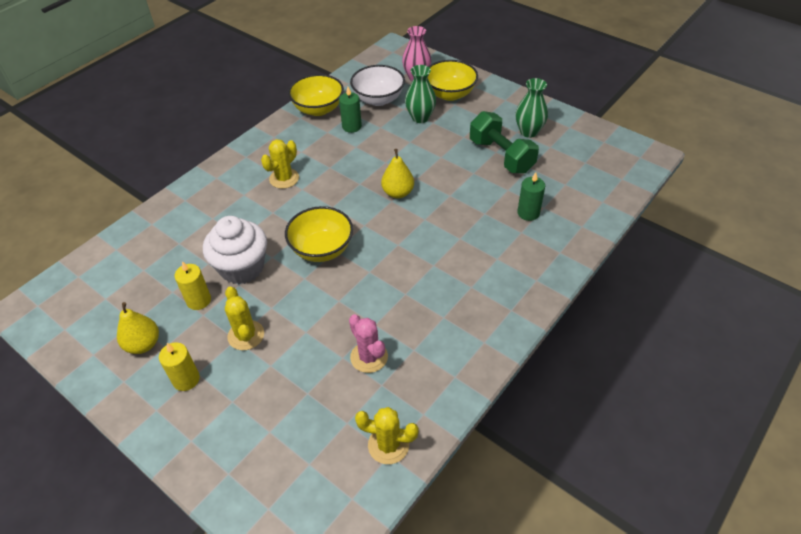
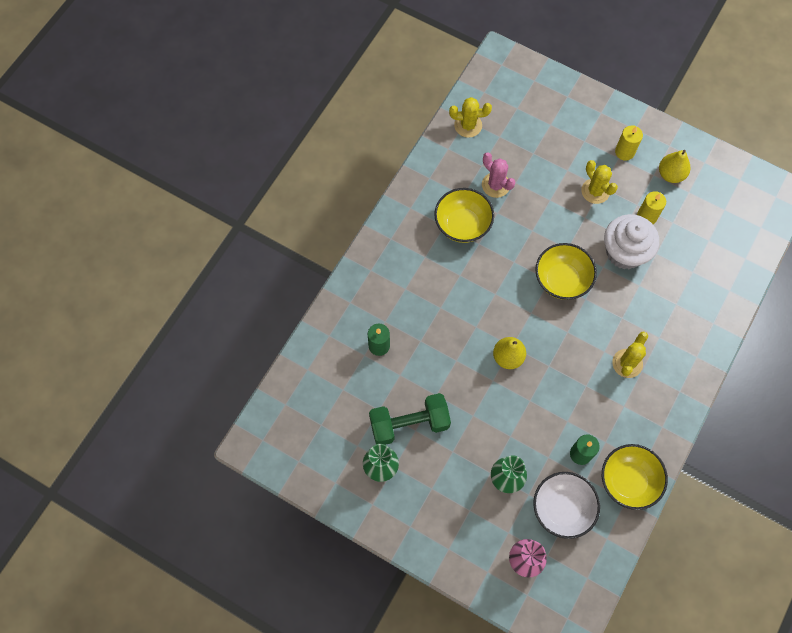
camera: 170 degrees right, 20 degrees up
(450, 94) = (478, 529): yellow bowl -> yellow bowl (462, 225)
(501, 156) = (409, 424): green dumbbell -> green dumbbell turned 60 degrees counterclockwise

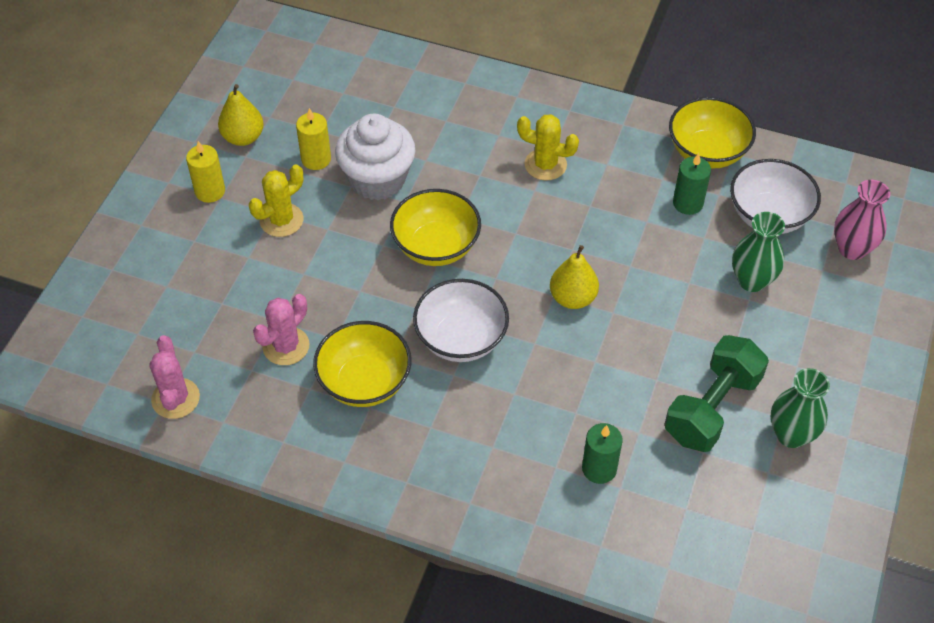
camera: 100 degrees left, 15 degrees down
(409, 424) = (712, 408): green dumbbell -> green dumbbell turned 60 degrees clockwise
(468, 125) = (175, 398): yellow cactus -> pink cactus
(485, 283) = (461, 339): none -> white bowl

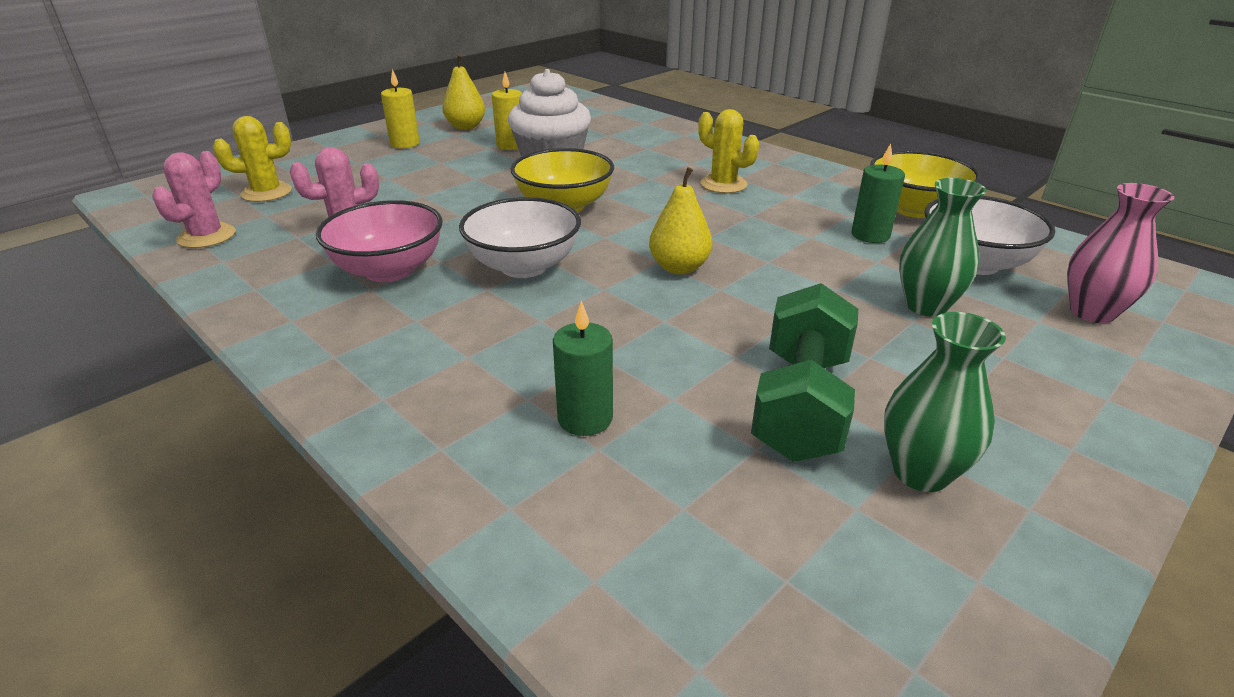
camera: 25 degrees right, 20 degrees down
(281, 220) = (442, 166): yellow cactus -> yellow cactus (267, 193)
(364, 382) = (389, 270): yellow bowl -> pink bowl
(712, 408) = (800, 405): green dumbbell -> green dumbbell turned 45 degrees counterclockwise

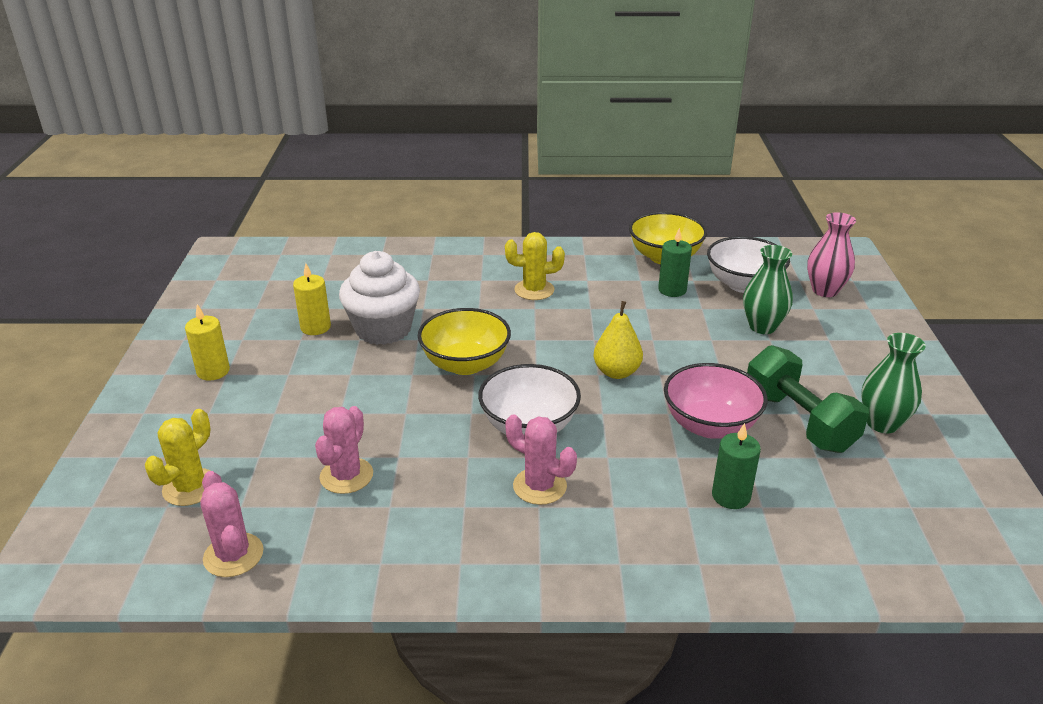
camera: 45 degrees left, 0 degrees up
(389, 270) = (448, 485): pink bowl -> pink bowl (710, 425)
(445, 308) = (539, 486): none -> pink cactus
(466, 127) = (234, 326): yellow pear -> none

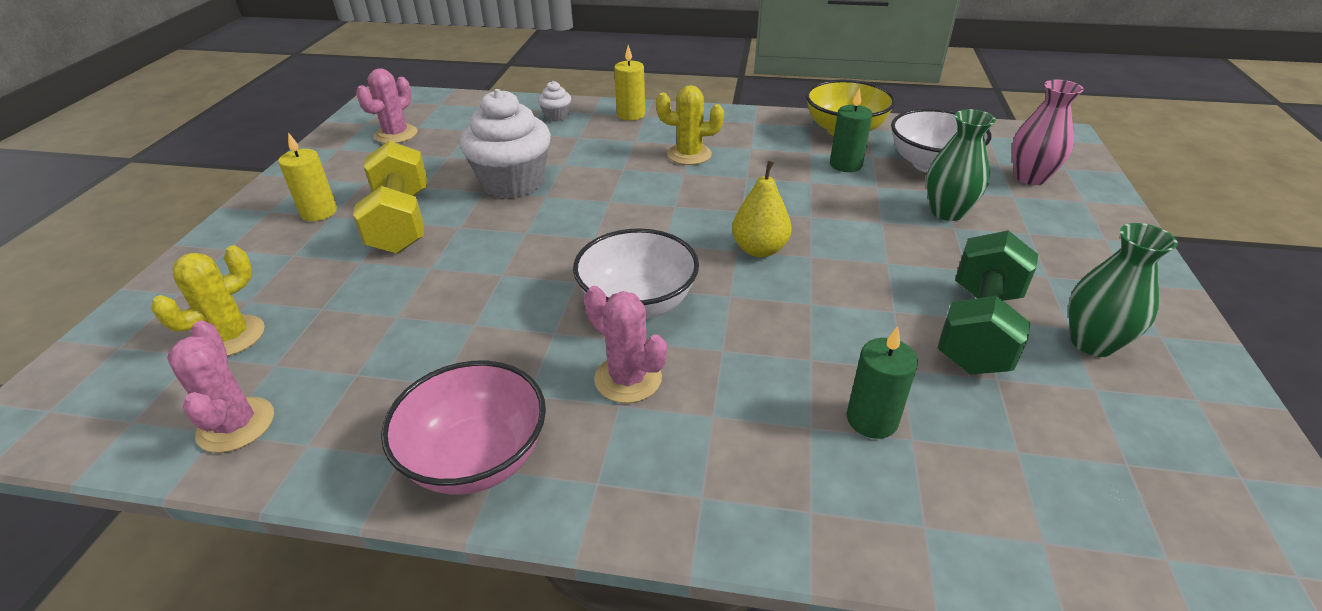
camera: 10 degrees right, 5 degrees up
(295, 374) = (401, 222): none -> yellow dumbbell
(315, 327) = (443, 176): yellow candle -> yellow candle (631, 115)
(346, 476) = (406, 341): pink cactus -> pink cactus (396, 134)
(399, 260) = (556, 116): none -> white cupcake
(465, 364) = (588, 226): yellow bowl -> none
(710, 425) = (861, 323): pink bowl -> pink bowl (476, 458)
(798, 421) = (978, 329): green dumbbell -> green dumbbell turned 45 degrees clockwise

